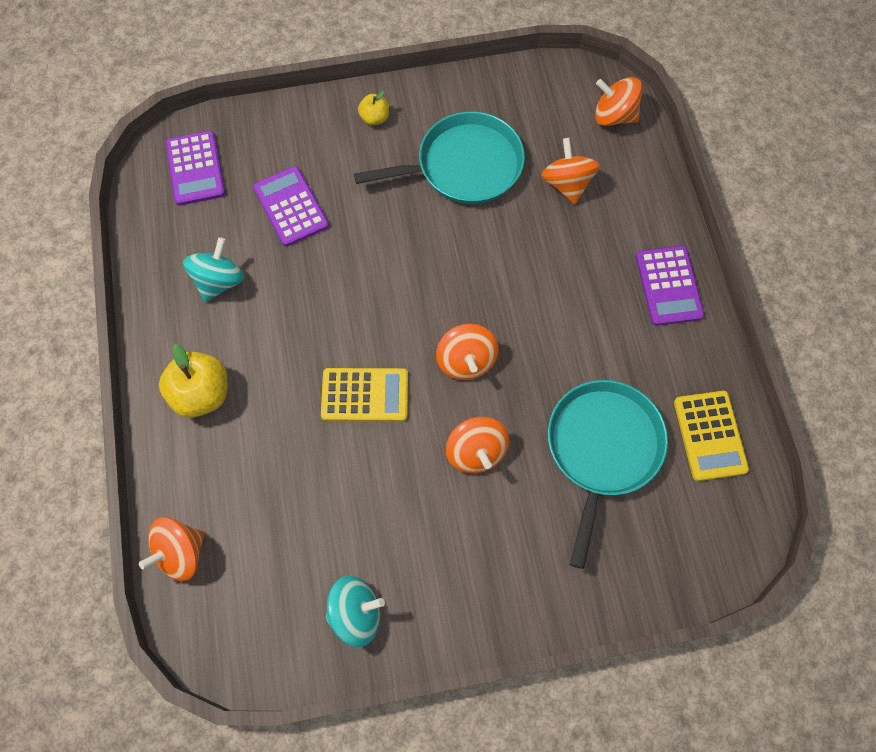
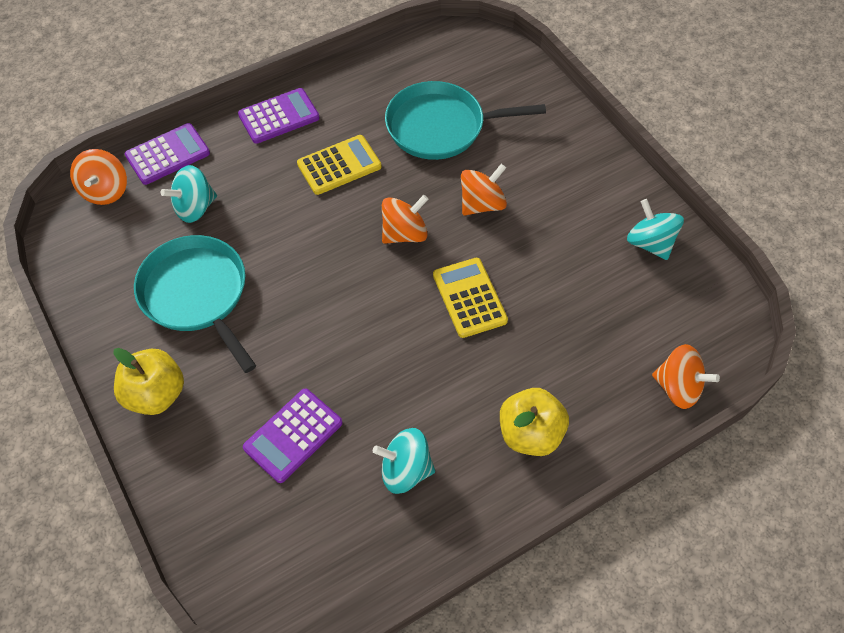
camera: 110 degrees left, 10 degrees down
(196, 168) = (274, 558): purple calculator -> purple calculator (167, 154)
(375, 118) = (156, 394): yellow apple -> yellow apple, size x1.86
(567, 184) = (195, 208): orange spinning top -> turquoise spinning top
(710, 435) = (400, 68): yellow calculator -> yellow calculator (339, 165)

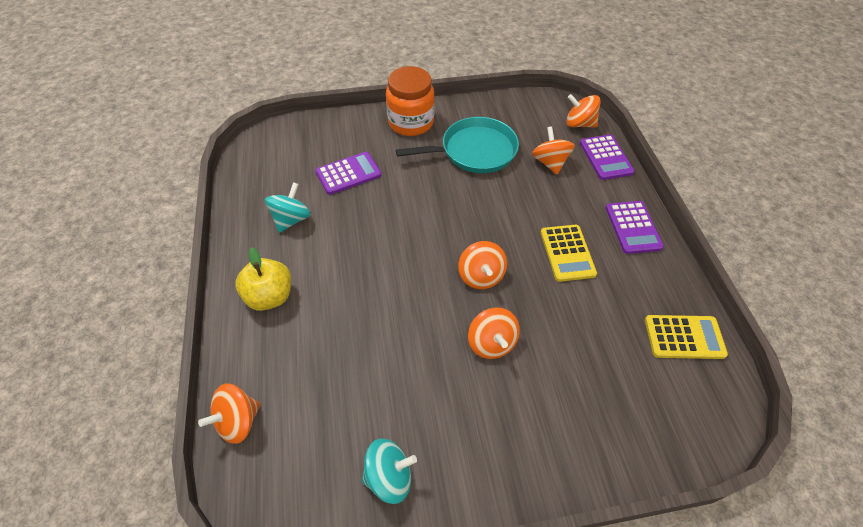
camera: 110 degrees right, 5 degrees down
(156, 394) = (410, 122): yellow apple -> orange jar
(195, 208) = (550, 162): turquoise spinning top -> orange spinning top
(293, 435) = (348, 173): purple calculator -> purple calculator turned 90 degrees clockwise
(440, 127) = (595, 342): turquoise pan -> none
(469, 298) = (400, 299): yellow calculator -> yellow calculator (684, 337)

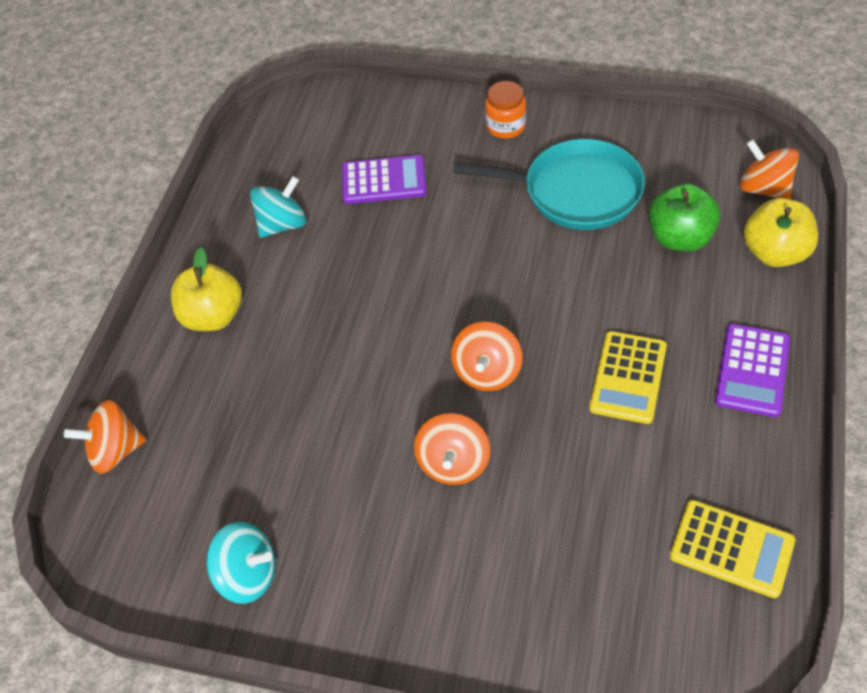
camera: 30 degrees right, 0 degrees up
(410, 122) = (506, 126): orange jar -> orange jar, size x0.57
(550, 162) = (680, 238): orange spinning top -> green apple
(606, 157) = (775, 253): purple calculator -> yellow apple

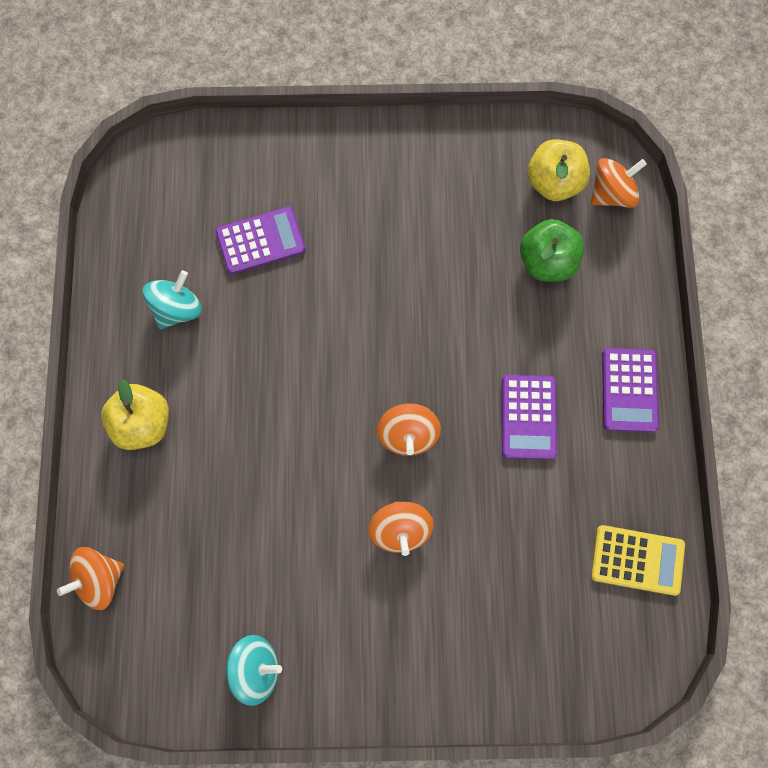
camera: 20 degrees left, 20 degrees up
(506, 126) = (362, 156): orange jar -> none
(576, 192) = (445, 224): turquoise pan -> none
(628, 377) = (528, 417): yellow calculator -> purple calculator
(764, 188) = (612, 193): orange spinning top -> orange spinning top turned 120 degrees clockwise
(775, 253) = (631, 264): yellow apple -> yellow apple (554, 182)

